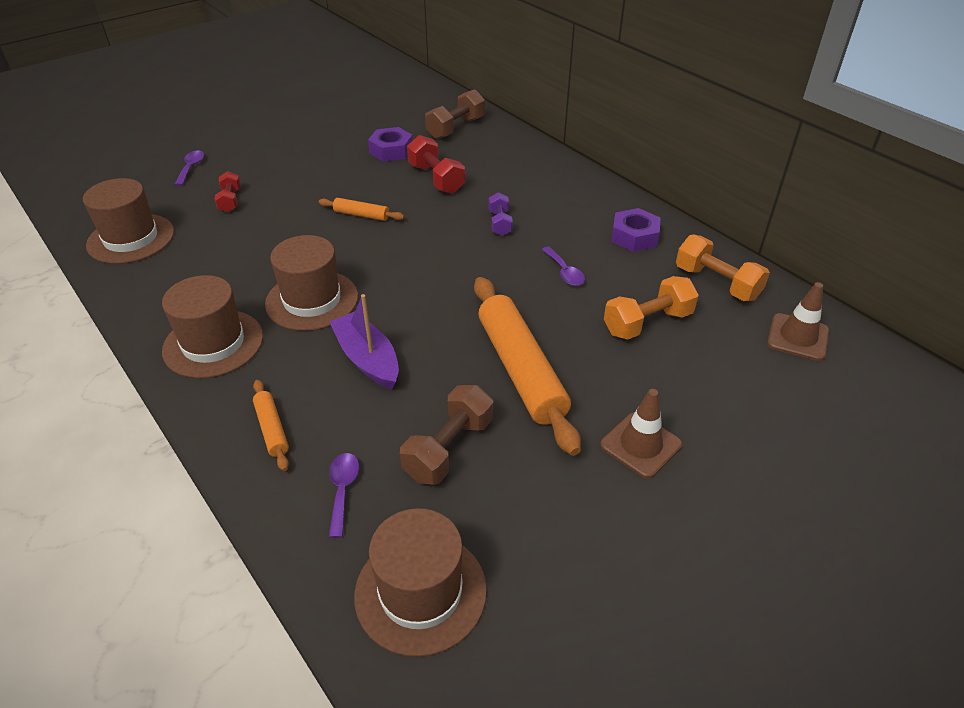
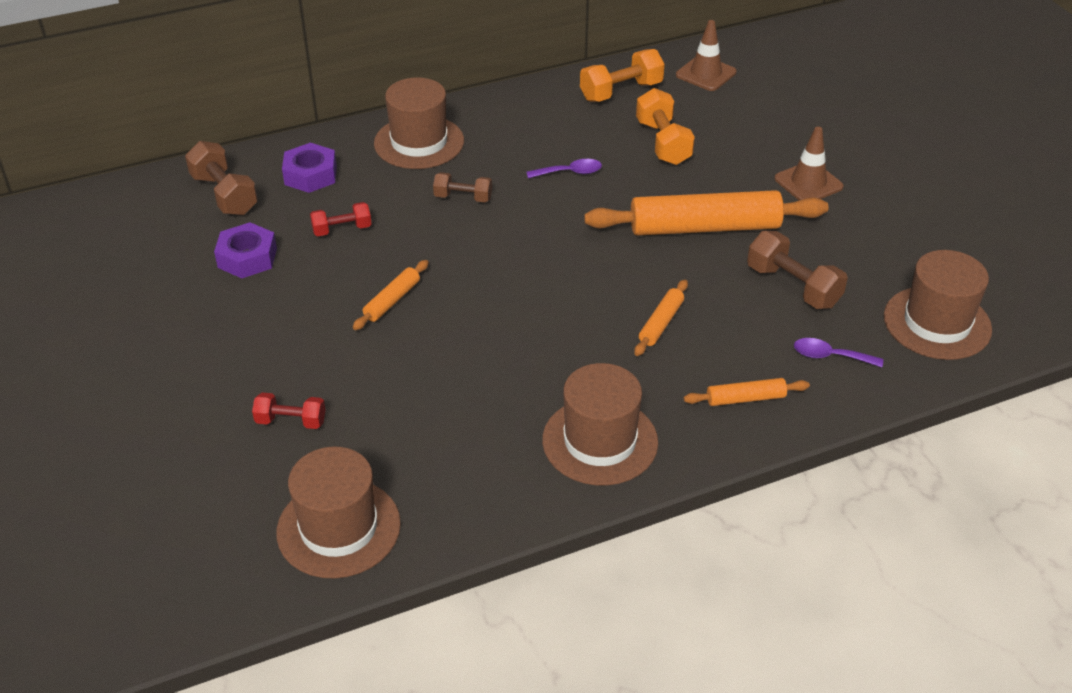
camera: 75 degrees left, 0 degrees up
(191, 168) = (168, 464): purple spoon -> none
(312, 300) = (549, 356): brown hat -> brown hat (419, 142)
(367, 359) = (661, 323): purple boat -> orange rolling pin
(436, 179) = (342, 229): red dumbbell -> red dumbbell, size x0.62
(500, 223) = (463, 198): purple dumbbell -> brown dumbbell
(634, 236) = (529, 117): purple nut -> purple nut (310, 175)

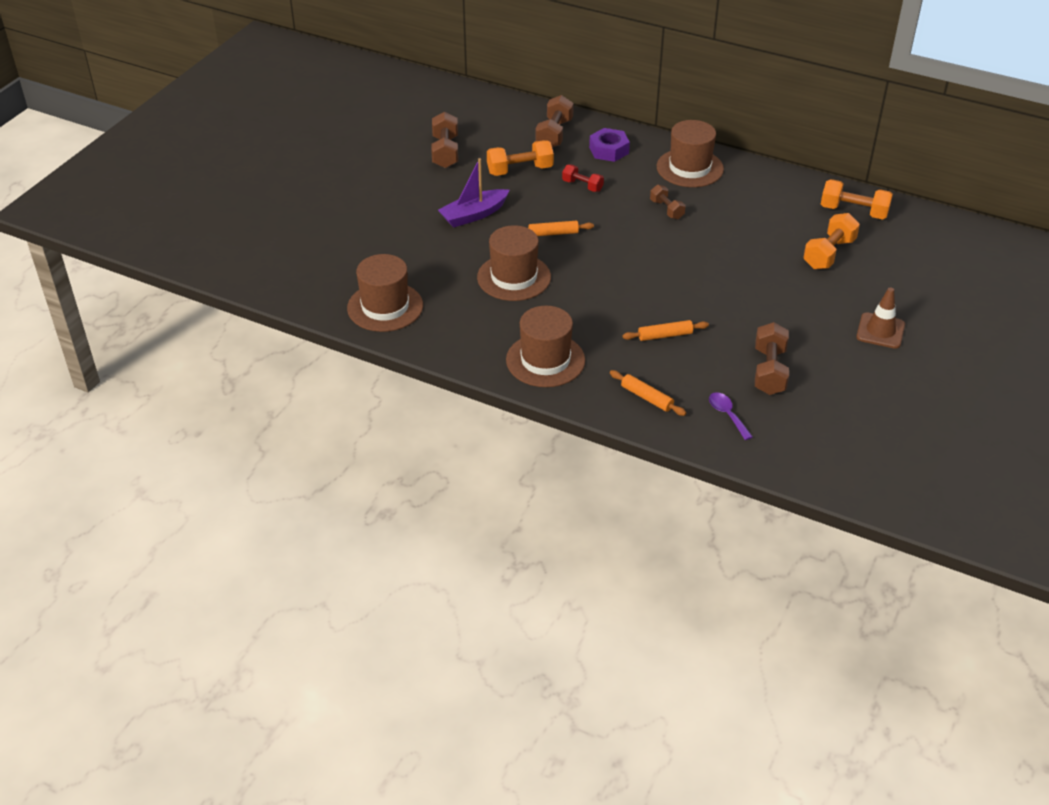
camera: 50 degrees right, 0 degrees up
(125, 295) = (445, 152): none -> brown dumbbell
(247, 258) = (520, 170): purple nut -> orange dumbbell
(273, 343) = (473, 215): none -> purple boat
(291, 421) = (431, 252): red dumbbell -> none
(570, 172) = (746, 234): purple spoon -> none
(704, 227) = (772, 310): orange rolling pin -> none
(706, 74) = (928, 234): brown traffic cone -> none
(937, 323) = (820, 447): brown hat -> brown hat (514, 277)

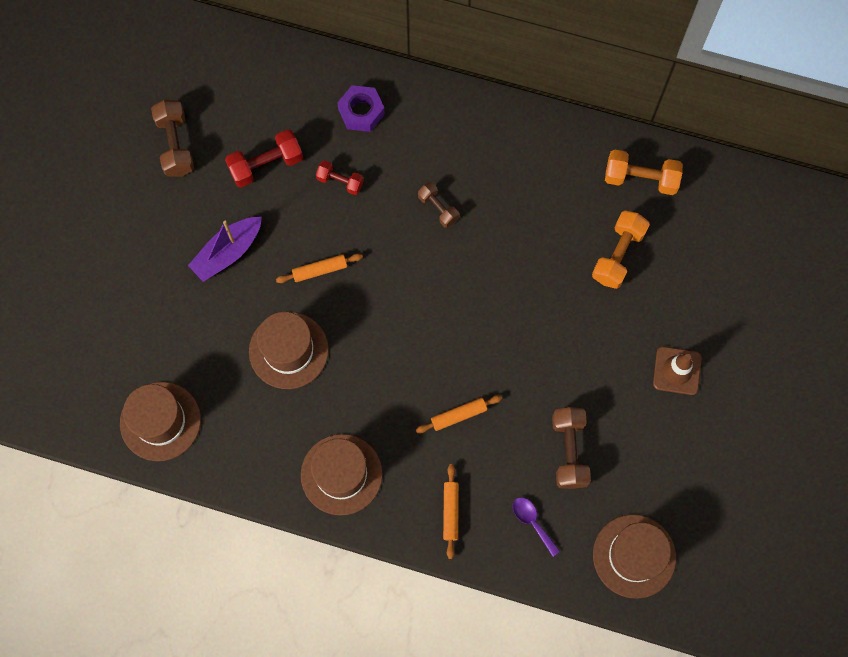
camera: 10 degrees left, 30 degrees up
(520, 170) = (266, 165): orange dumbbell -> red dumbbell
(554, 134) = (295, 91): brown dumbbell -> none
(646, 397) = (450, 512): orange rolling pin -> orange rolling pin turned 60 degrees clockwise
(690, 168) = (456, 130): brown hat -> brown hat (634, 556)

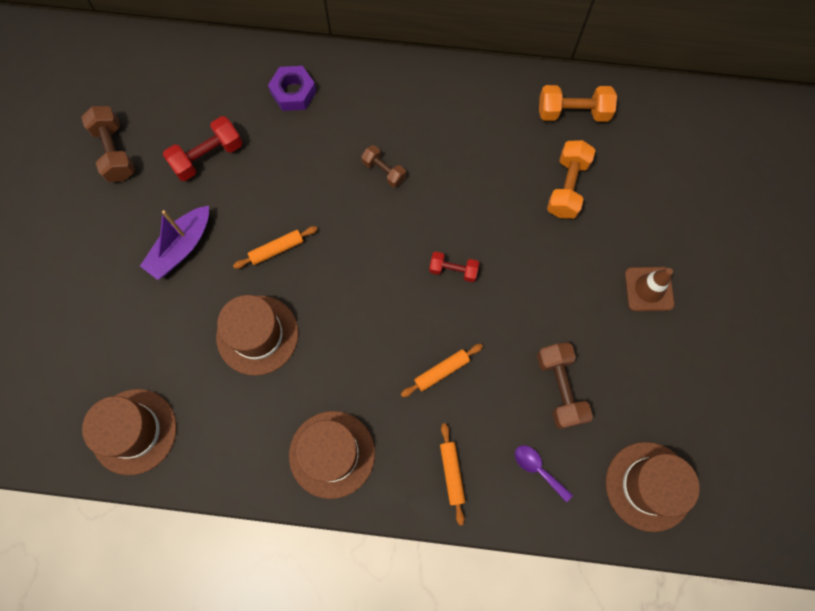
camera: 10 degrees left, 0 degrees up
(340, 181) = (283, 161): red dumbbell -> red dumbbell (453, 270)

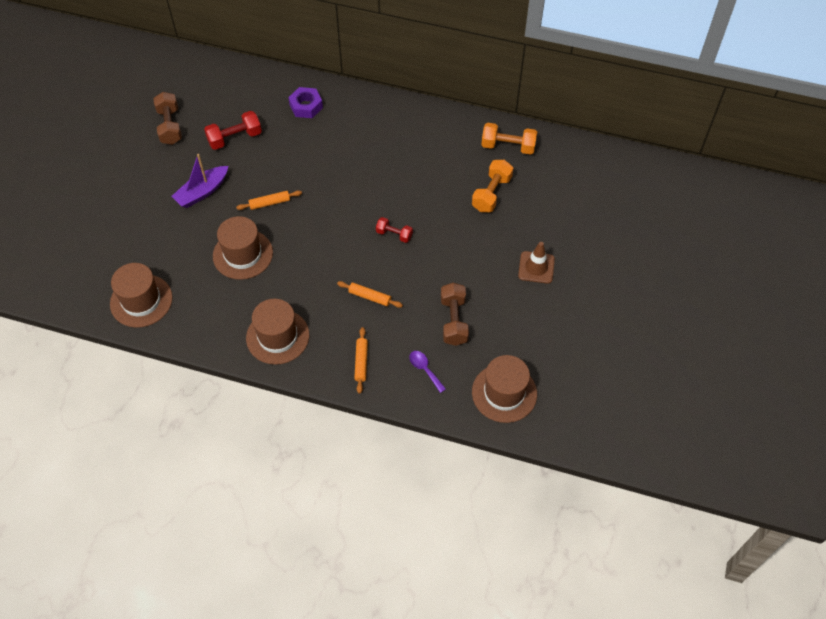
camera: 10 degrees right, 15 degrees down
(384, 171) = (359, 165): brown dumbbell -> none
(441, 371) = (369, 297): orange rolling pin -> orange rolling pin turned 45 degrees clockwise

